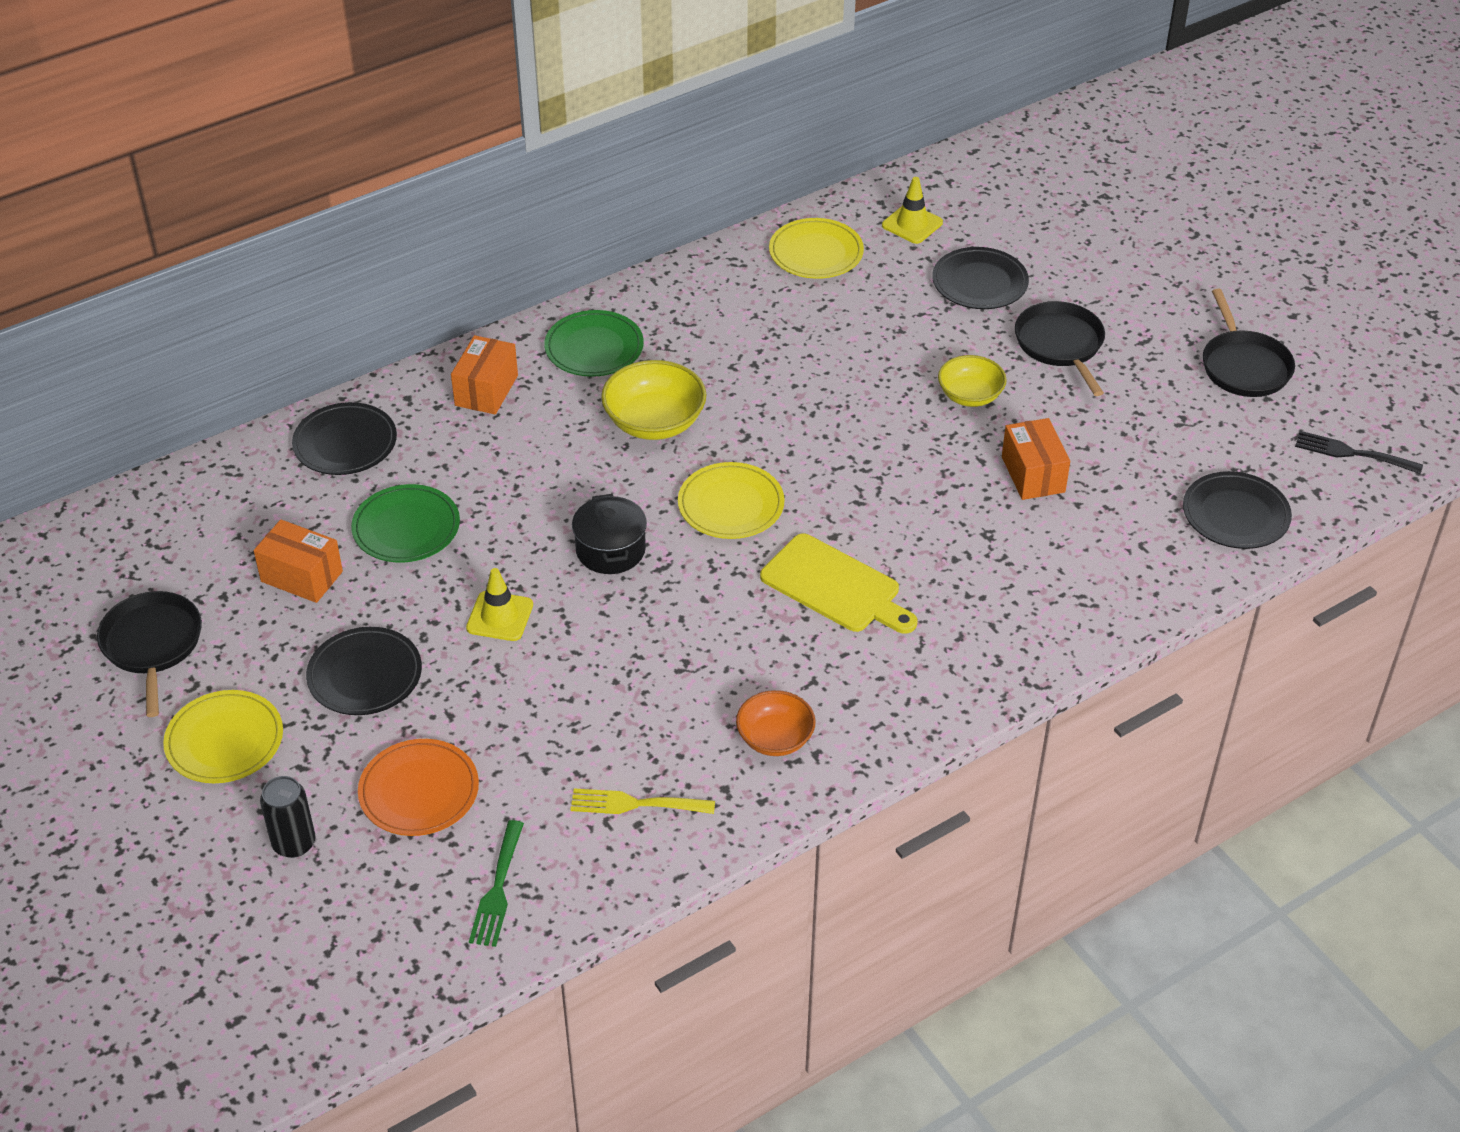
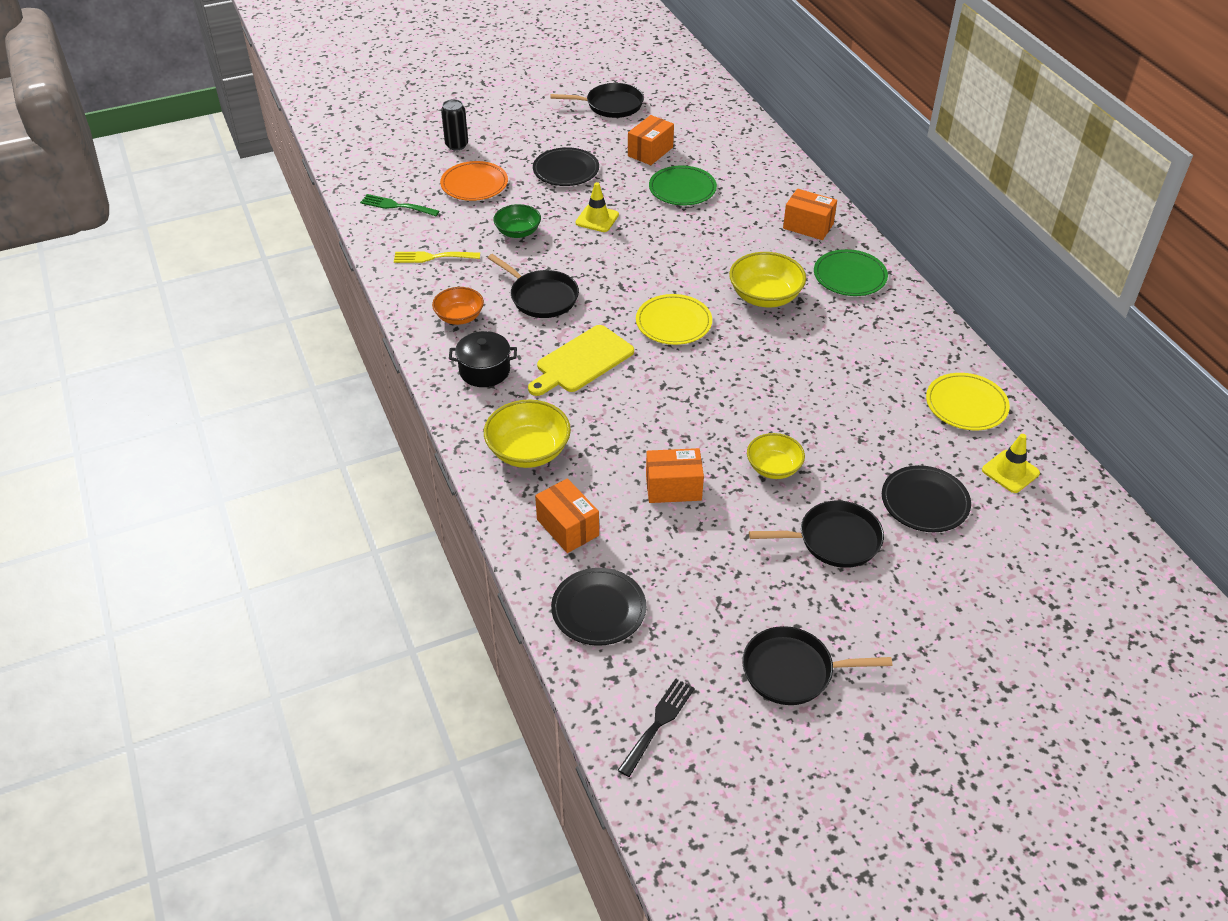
camera: 100 degrees right, 0 degrees up
(224, 741) = (534, 126): yellow plate -> none
(345, 443) = (763, 170): black plate -> none
(549, 707) = (518, 232): none -> green bowl
(610, 550) = (643, 266): black pot -> black pot (484, 371)
(635, 804) = (432, 257): yellow fork -> yellow fork turned 105 degrees counterclockwise
(707, 651) = (541, 297): none -> black pan
(1021, 613) = (528, 451): none -> yellow bowl
(1131, 557) = (568, 527): none -> orange box

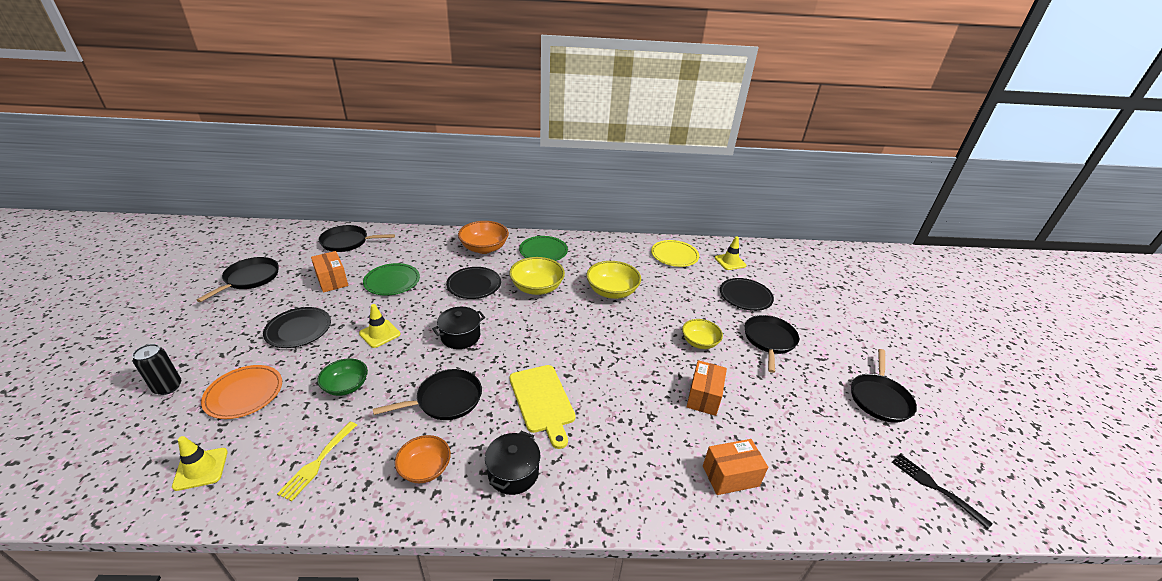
camera: 70 degrees left, 10 degrees down
(396, 206) = (201, 469): green fork -> yellow traffic cone
(528, 451) = (632, 473): yellow bowl -> yellow bowl (612, 291)
(598, 609) = (822, 485): black plate -> black plate (474, 285)
(633, 271) = (460, 336): none -> black pot
(673, 322) = (533, 336): yellow plate -> none
(723, 127) = (347, 242): none -> black pan
(808, 226) = (484, 248): orange box -> orange bowl

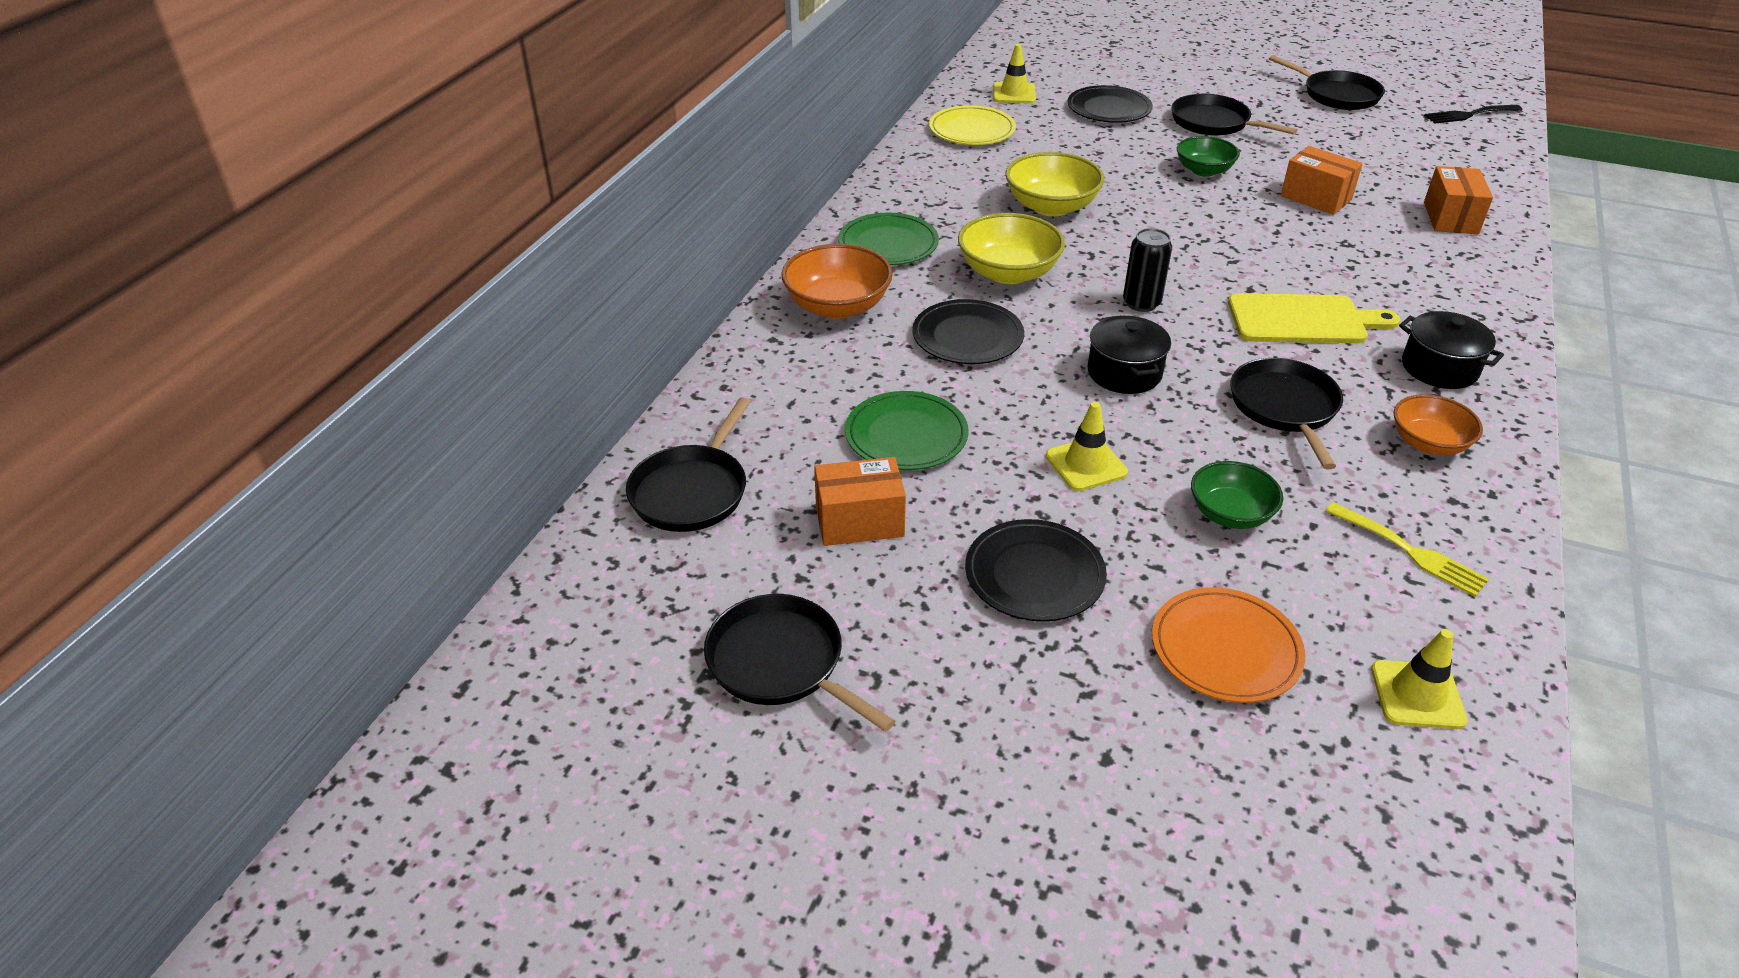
camera: 65 degrees left, 5 degrees up
(168, 387) = (1181, 773): black can -> black can (1141, 303)
(699, 342) = (1204, 170): yellow bowl -> green bowl

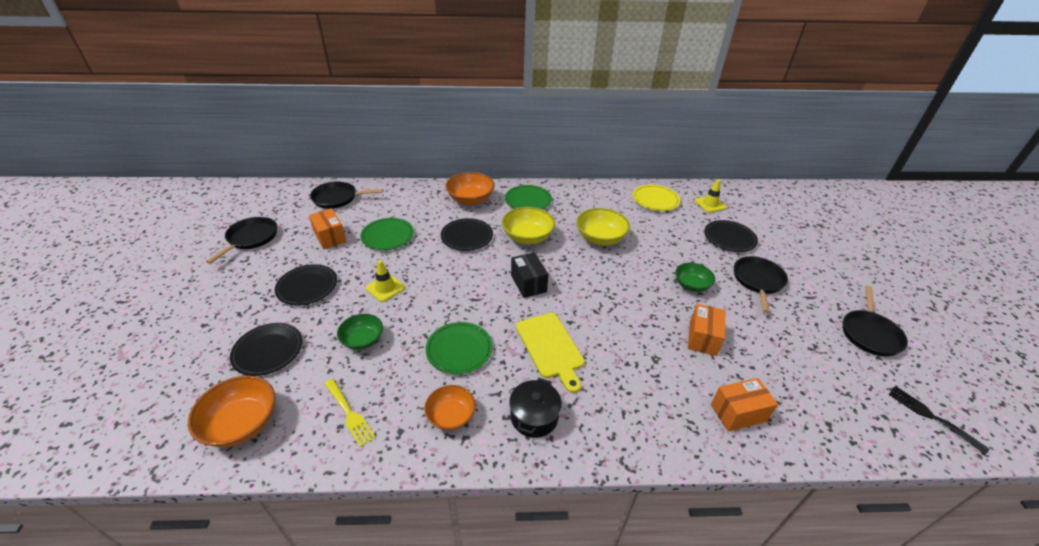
camera: 65 degrees right, 0 degrees up
(1124, 373) = (462, 288): black pot -> none
(1141, 303) = (528, 283): black can -> black box
(1225, 649) = (268, 351): orange plate -> black plate
(1284, 407) = (459, 349): black pan -> green plate
(1410, 552) = (349, 414): yellow fork -> yellow fork turned 60 degrees counterclockwise
(1417, 695) = (242, 423): yellow traffic cone -> orange bowl

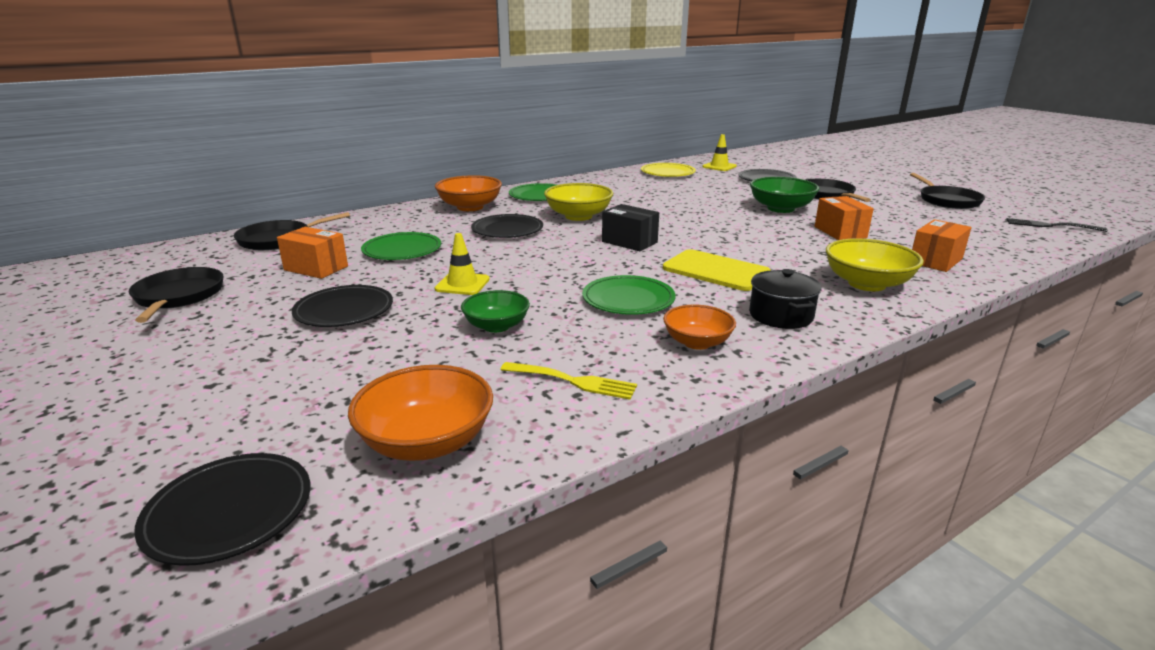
camera: 30 degrees left, 15 degrees down
(268, 351) = (366, 373): black plate -> black plate (229, 511)
(600, 238) = (654, 202): yellow bowl -> yellow bowl (867, 284)
(691, 285) = (780, 208): green bowl -> green bowl, size x1.51

